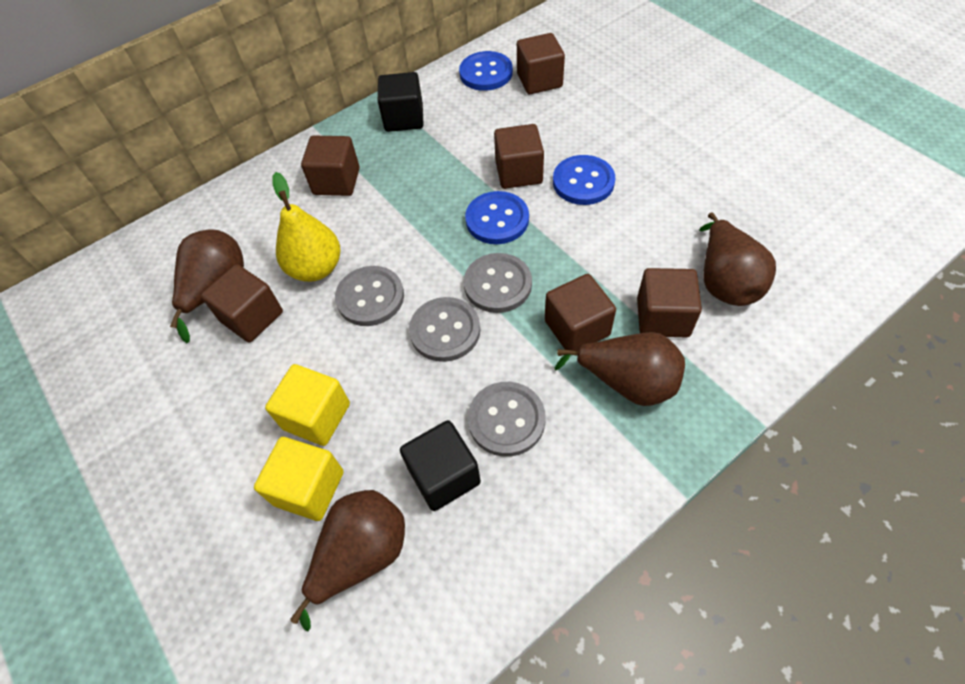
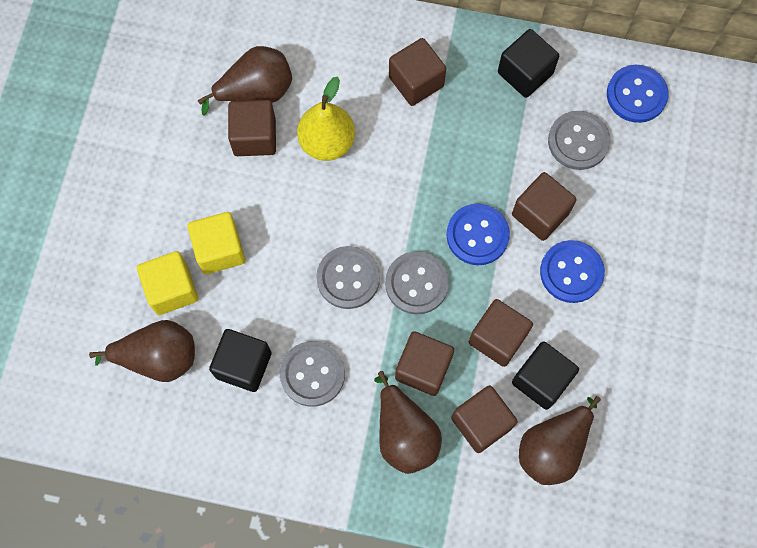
camera: 45 degrees right, 15 degrees up
(370, 297) = (334, 203): grey button -> grey button (578, 141)
(539, 80) = (665, 148): brown cube -> brown cube (497, 338)
(657, 253) = (541, 380): none -> black cube

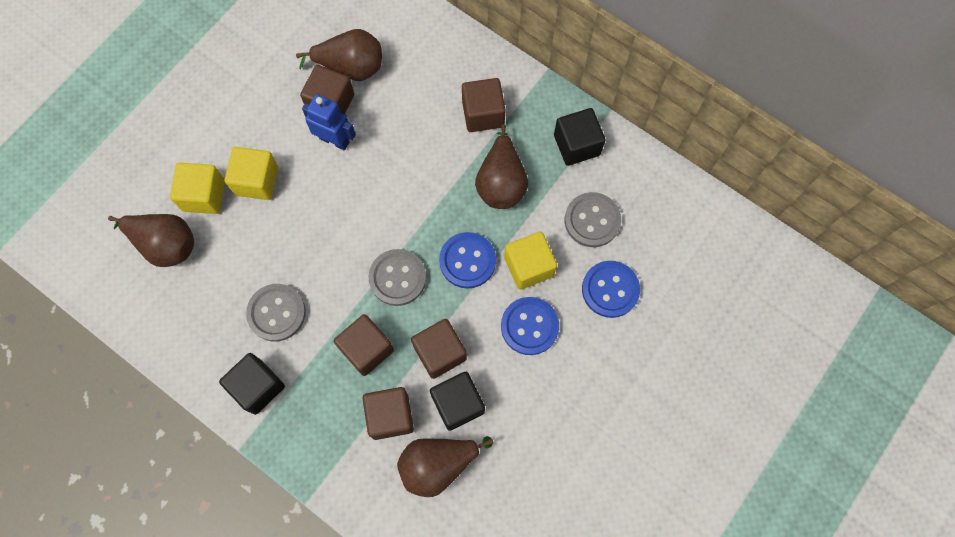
camera: 25 degrees right, 0 degrees up
(243, 365) = (227, 281): black cube -> black cube (257, 387)
(279, 173) = (334, 140): none -> blue robot
(327, 142) = (385, 132): yellow pear -> none
(348, 278) = (345, 249): grey button -> none
(404, 434) = (324, 395): brown pear -> brown pear (501, 182)
(540, 214) = (528, 266): brown cube -> yellow cube
(636, 95) = (662, 203): blue button -> blue button (610, 289)

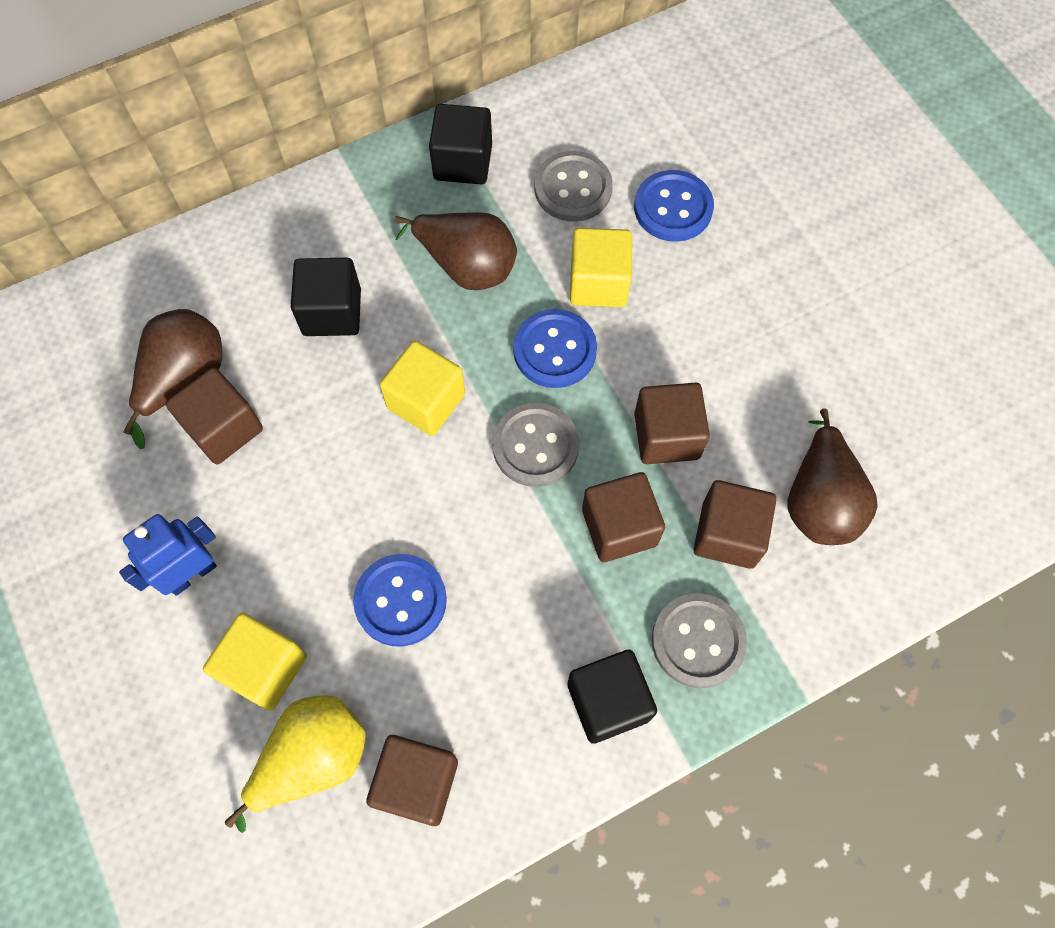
camera: 65 degrees left, 5 degrees down
(165, 244) = (313, 759): brown pear -> yellow pear
(256, 181) = (285, 579): yellow cube -> yellow cube (426, 401)
(276, 313) = (507, 630): grey button -> grey button (698, 641)
(334, 140) = (284, 446): blue robot -> blue robot (192, 574)
(458, 404) = (746, 442): black cube -> black cube (332, 312)
(483, 114) = (357, 247): brown cube -> brown cube (417, 783)
(529, 326) = (679, 316): blue button -> blue button (400, 601)

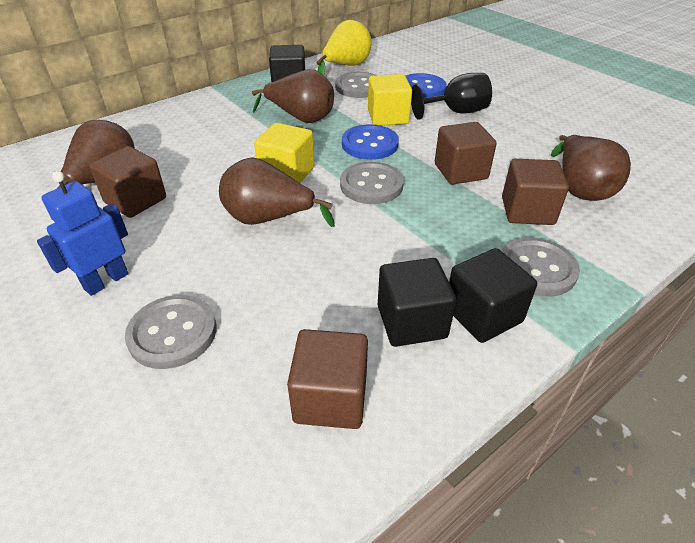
camera: 10 degrees left, 25 degrees down
(264, 668) = (172, 333): yellow cube -> grey button
(313, 759) = (224, 394): yellow pear -> yellow pear (346, 66)
(332, 312) = (213, 143): black cube -> black cube (411, 322)
(390, 494) = (269, 219): none -> brown pear
(400, 601) = (289, 275): blue button -> none
(619, 527) = (447, 216): brown cube -> none
(707, 285) = (456, 112): none -> black goblet

